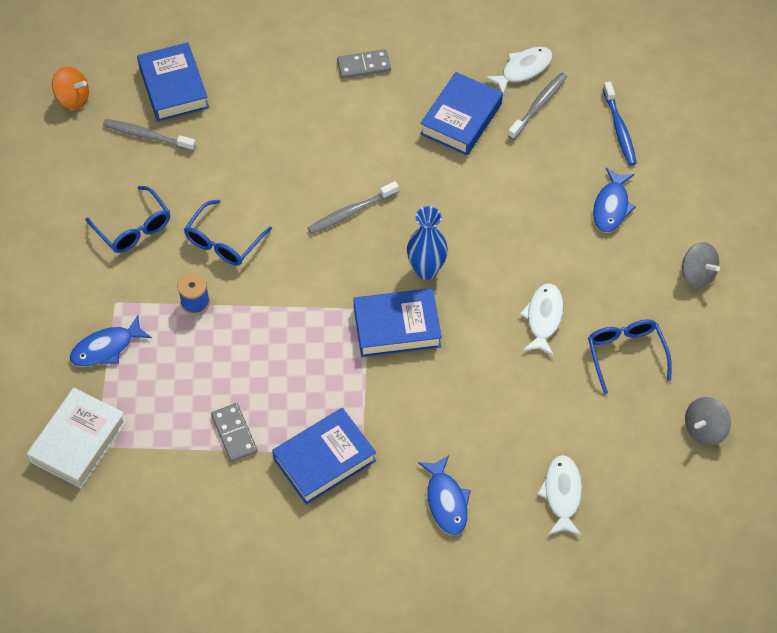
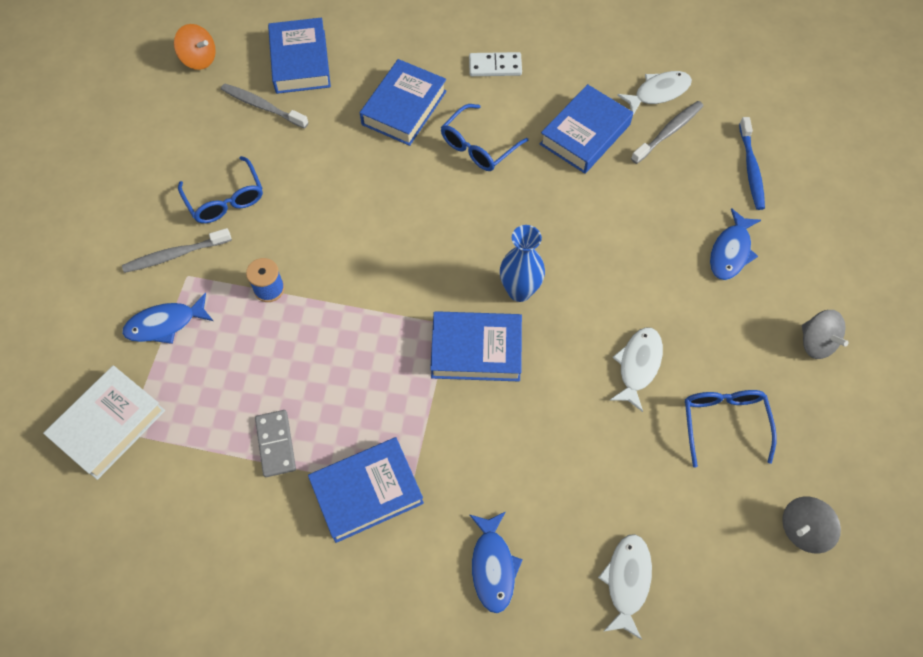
camera: 10 degrees right, 5 degrees up
(224, 241) = (314, 227): blue glasses -> blue glasses (478, 146)
(284, 118) = (404, 108): none -> blue book
(351, 212) = (452, 216): grey toothbrush -> grey toothbrush (175, 255)
(364, 66) = (495, 66): grey domino -> white domino

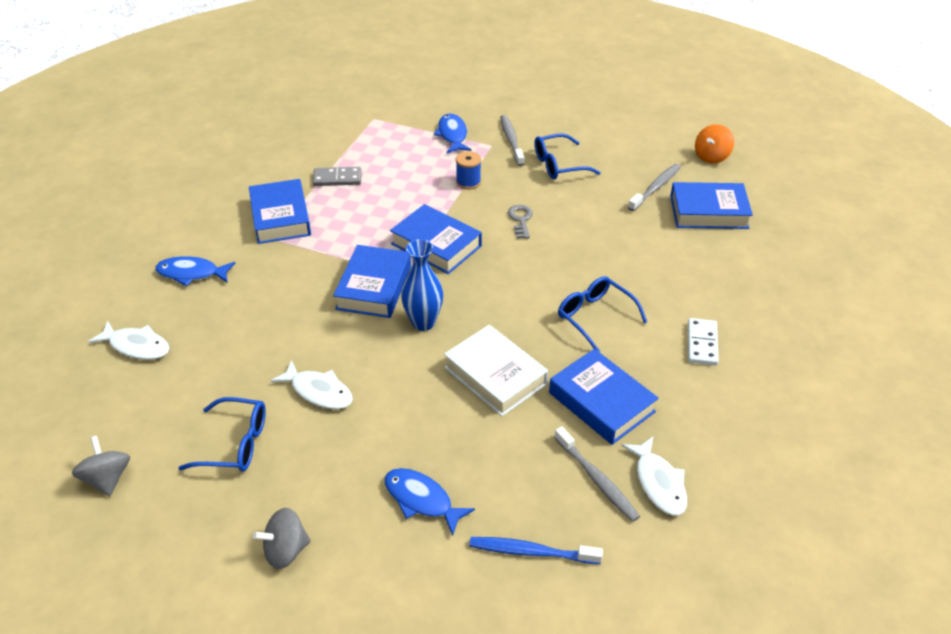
camera: 100 degrees right, 20 degrees down
(109, 425) = (382, 112): white book -> white book (495, 376)
(336, 225) = (521, 220): none -> grey key
(404, 108) = (648, 272): blue book -> blue book (436, 245)

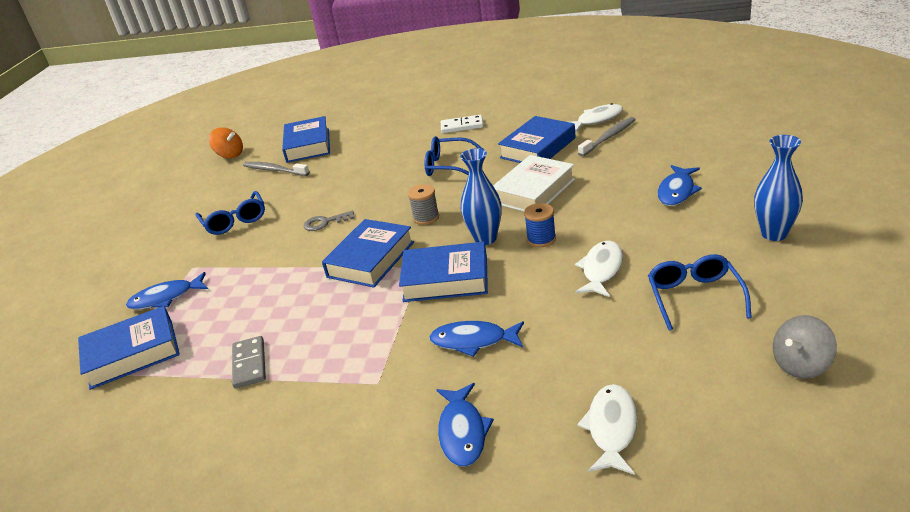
camera: 95 degrees left, 10 degrees down
(280, 217) = (334, 388): blue book -> blue book (132, 353)
(280, 292) = (473, 341): none -> blue fish
(286, 550) = (774, 234): grey spinning top -> blue vase
(468, 182) = (261, 265): blue spool -> blue spool (541, 239)
(489, 287) = (426, 217): none -> grey spool
(511, 140) = (185, 256): grey toothbrush -> none
(531, 552) = (684, 145): blue toothbrush -> none
(595, 317) = (448, 166): blue glasses -> blue glasses turned 60 degrees clockwise

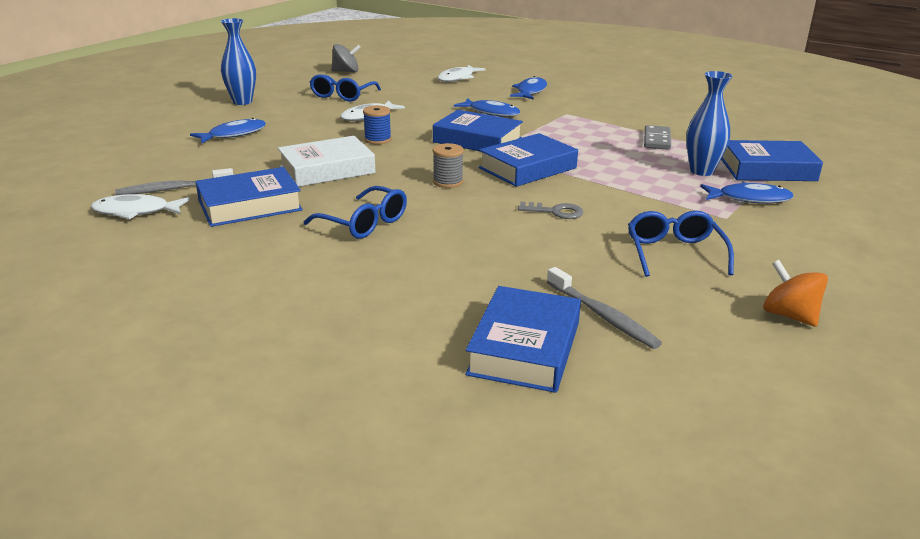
camera: 160 degrees left, 5 degrees down
(230, 155) = (692, 397): orange spinning top -> orange spinning top (789, 315)
(462, 126) = (271, 273): white domino -> none
(485, 238) = (417, 152): blue vase -> blue vase (701, 171)

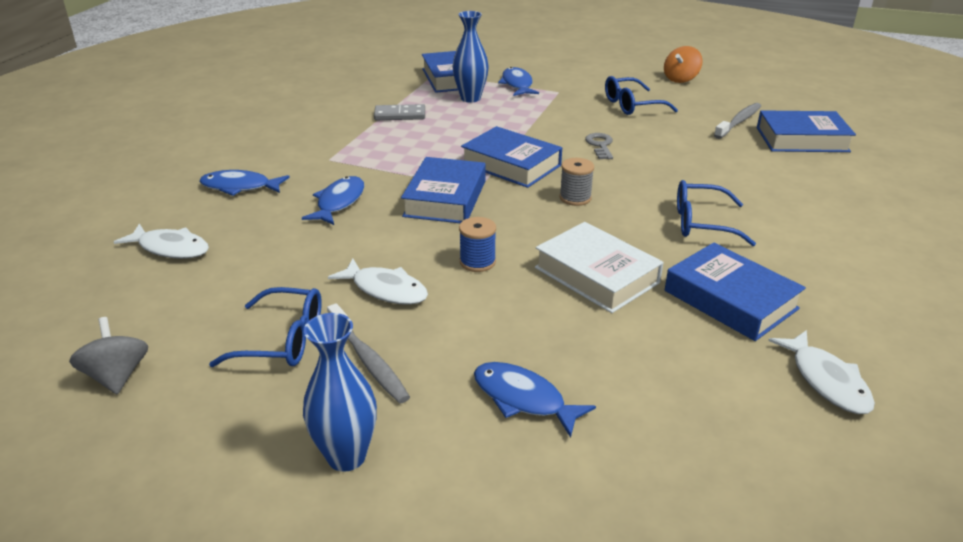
camera: 105 degrees left, 5 degrees up
(173, 189) = (746, 377): grey toothbrush -> grey toothbrush (368, 360)
(364, 223) = (702, 223): blue glasses -> blue glasses turned 105 degrees counterclockwise

